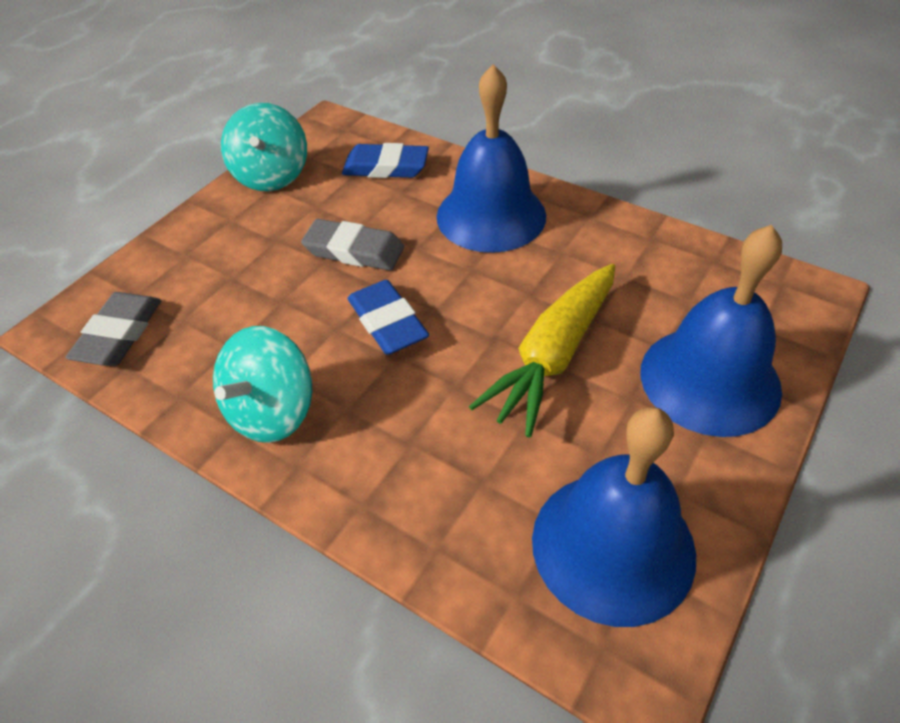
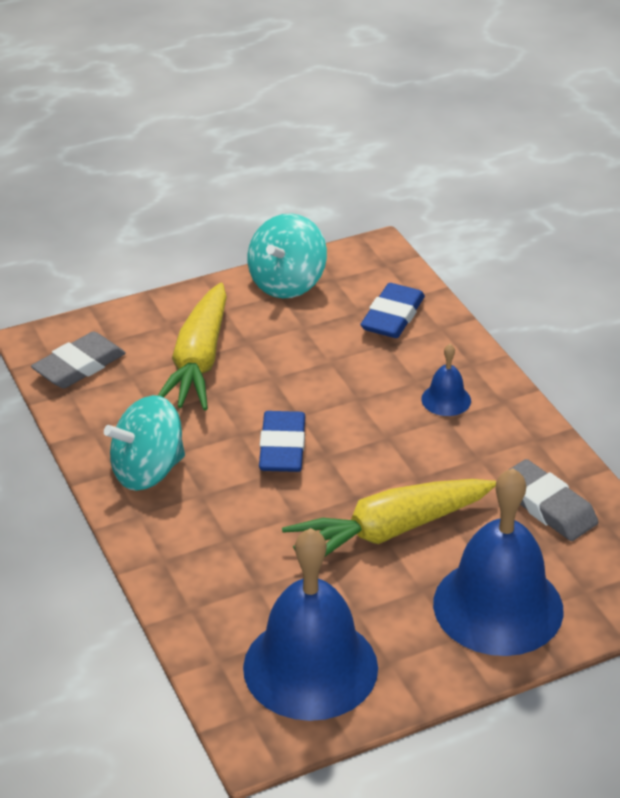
camera: 30 degrees right, 10 degrees down
(242, 277) = (198, 361): none -> yellow carrot
(354, 250) = (303, 379): grey eraser -> grey eraser (547, 506)
(386, 167) = (392, 316): blue eraser -> blue eraser turned 75 degrees clockwise
(491, 215) = (446, 399): blue bell -> blue bell, size x0.44

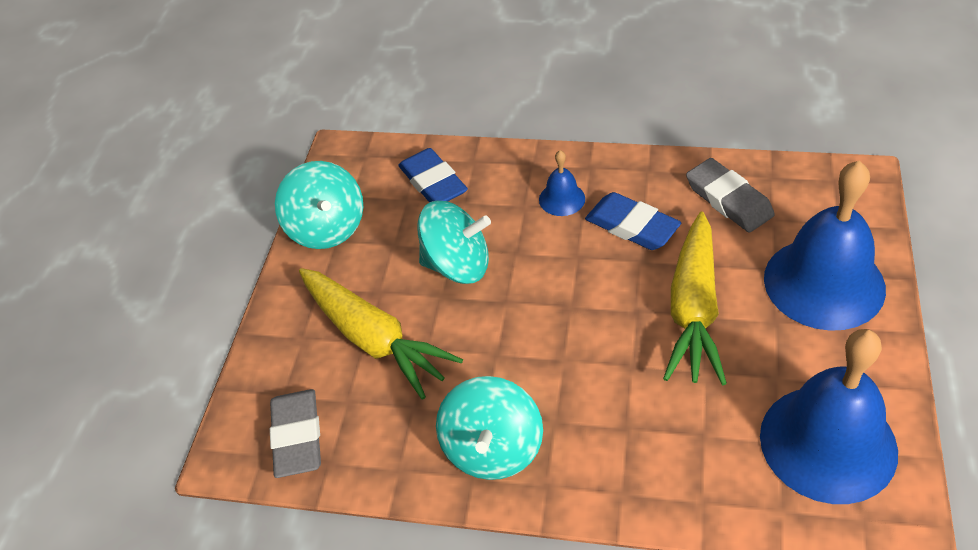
camera: 50 degrees left, 10 degrees up
(282, 447) = (537, 332): blue eraser -> blue eraser (632, 226)
(313, 372) = (457, 265): none -> turquoise spinning top
(547, 506) = (728, 200): grey eraser -> grey eraser turned 60 degrees clockwise

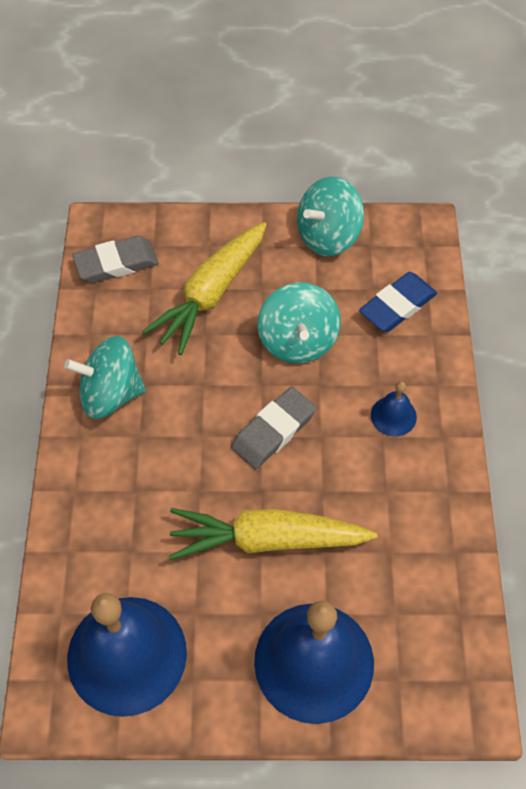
camera: 75 degrees right, 10 degrees up
(632, 226) = (366, 480): blue eraser -> none
(728, 200) = (417, 570): grey eraser -> grey eraser (274, 431)

